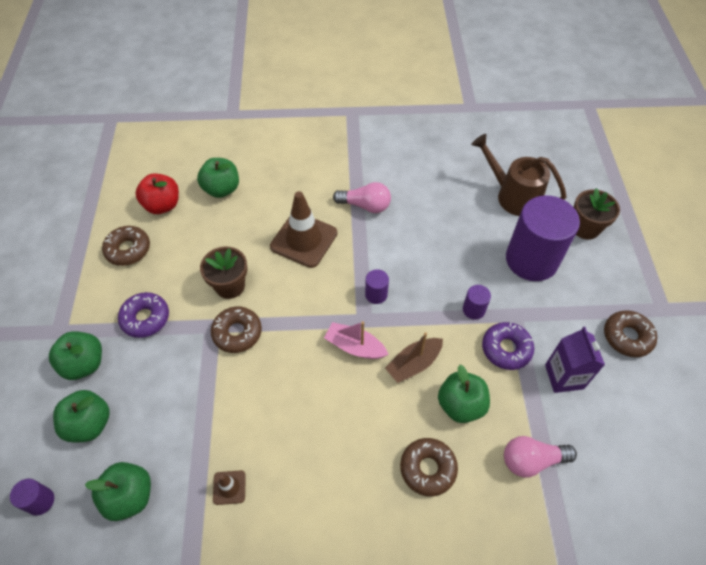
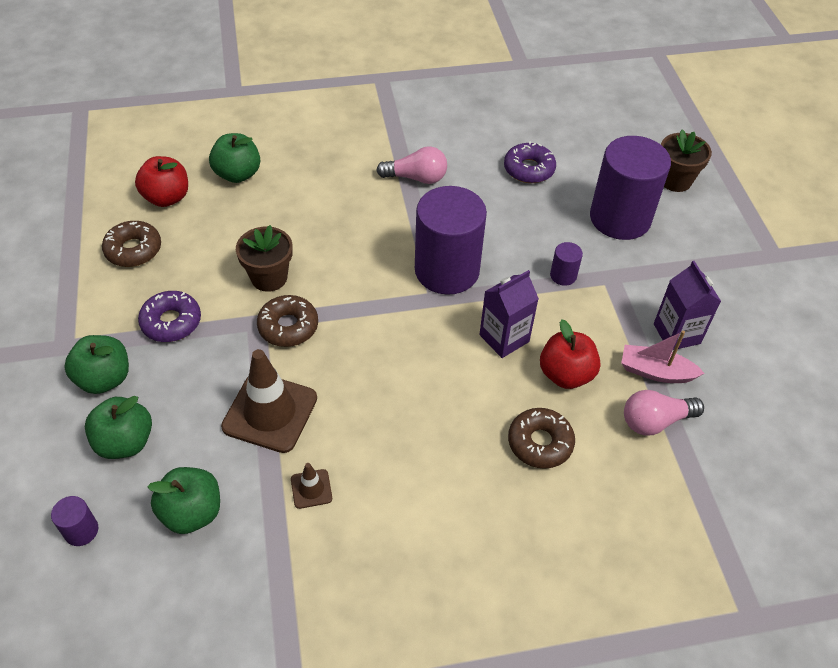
camera: 10 degrees left, 5 degrees down
(304, 240) = (349, 220): brown traffic cone -> brown traffic cone (270, 412)
(355, 346) = (432, 327): pink boat -> pink boat (655, 372)
(376, 294) = (447, 270): purple cylinder -> purple cylinder, size x2.43
(413, 364) = (504, 338): brown boat -> purple carton
(461, 405) = (566, 374): green apple -> red apple
(506, 349) = (607, 312): purple donut -> purple donut (529, 169)
(512, 195) = (586, 153): brown watering can -> none
(627, 337) = (739, 287): brown donut -> none

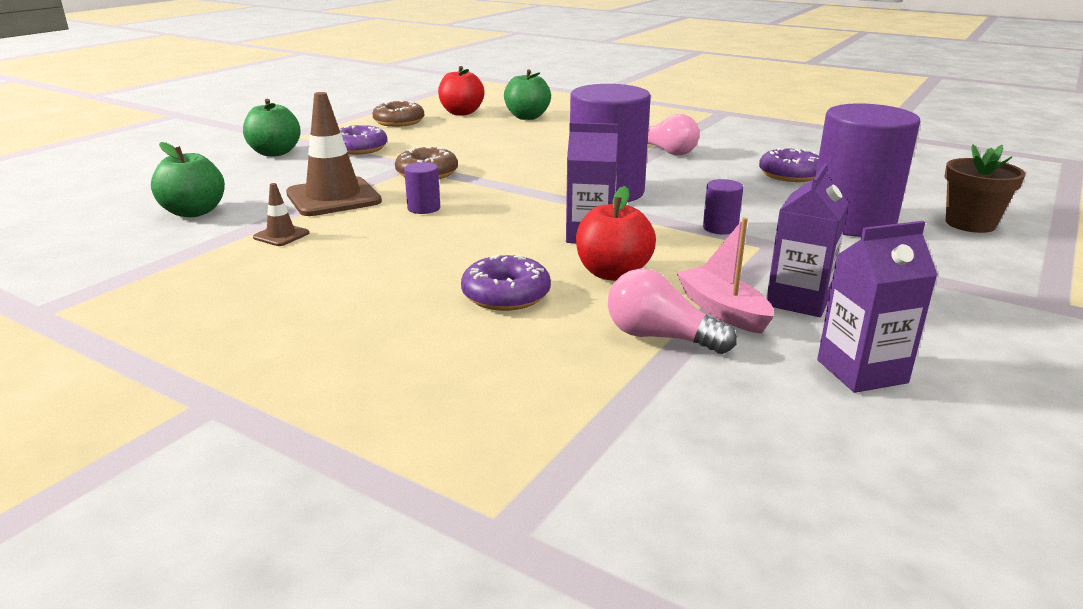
camera: 45 degrees right, 25 degrees down
(81, 530) = (129, 192): purple cylinder -> purple cylinder (424, 208)
(125, 442) = (228, 175): green apple -> none
(269, 277) = (459, 154): brown flower pot -> none
(540, 443) = (506, 295): brown donut -> purple donut
(757, 381) = (861, 371): none -> purple carton

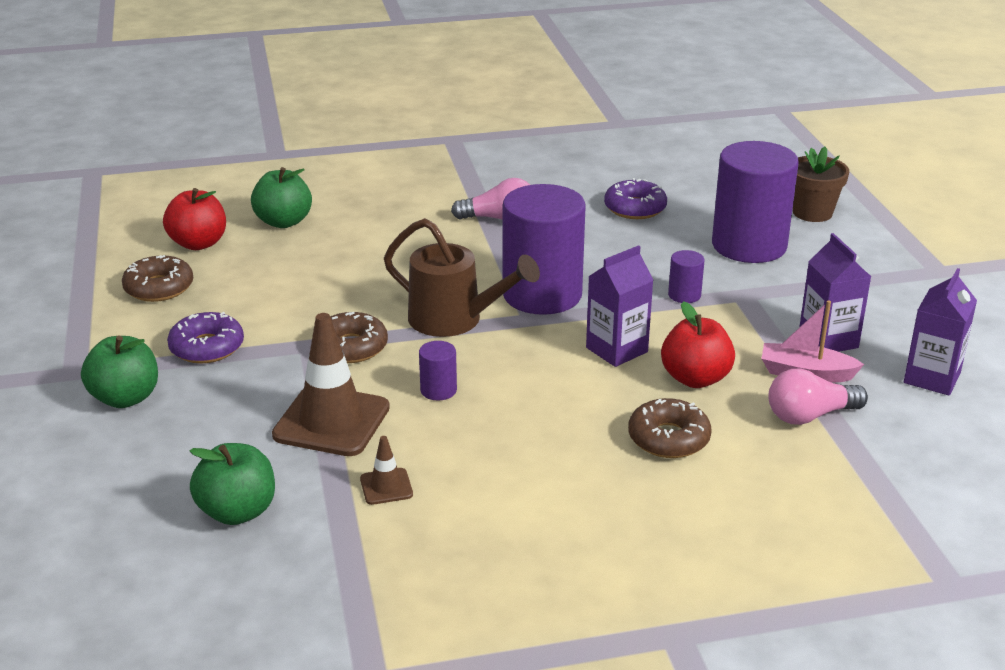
camera: 45 degrees left, 5 degrees up
(506, 295) = (668, 438): purple donut -> brown donut
(517, 183) = (455, 320): none -> brown watering can

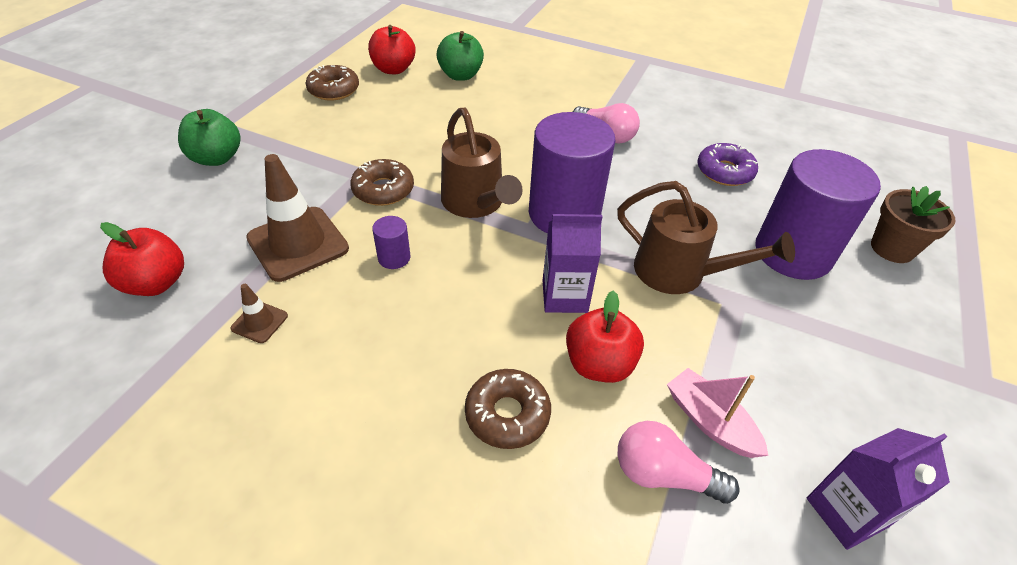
camera: 35 degrees right, 15 degrees up
(207, 347) = (304, 145): purple donut -> none
(237, 512) = (156, 283): green apple -> red apple
(684, 295) = (680, 273): purple cylinder -> brown watering can
(828, 340) = (771, 396): purple carton -> none

